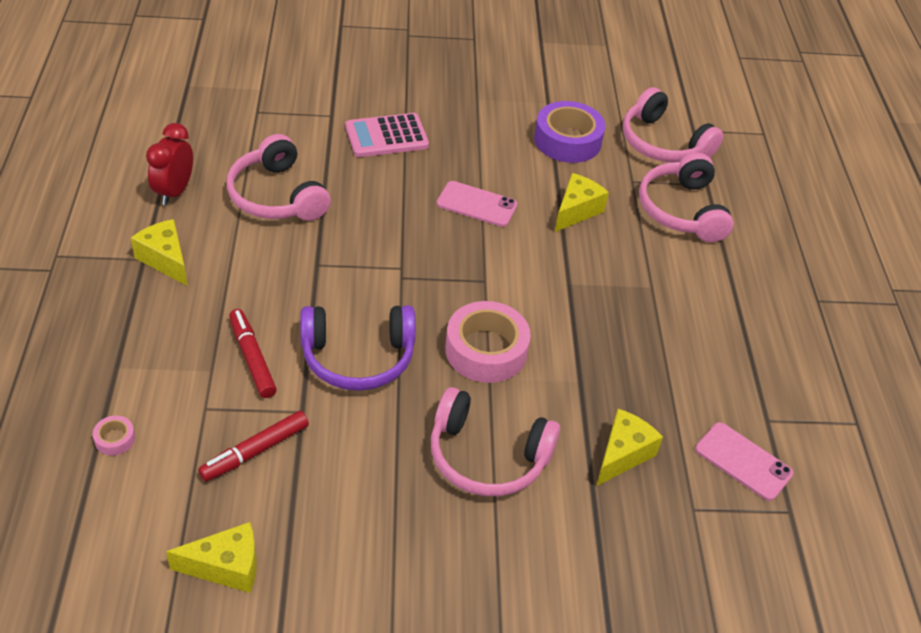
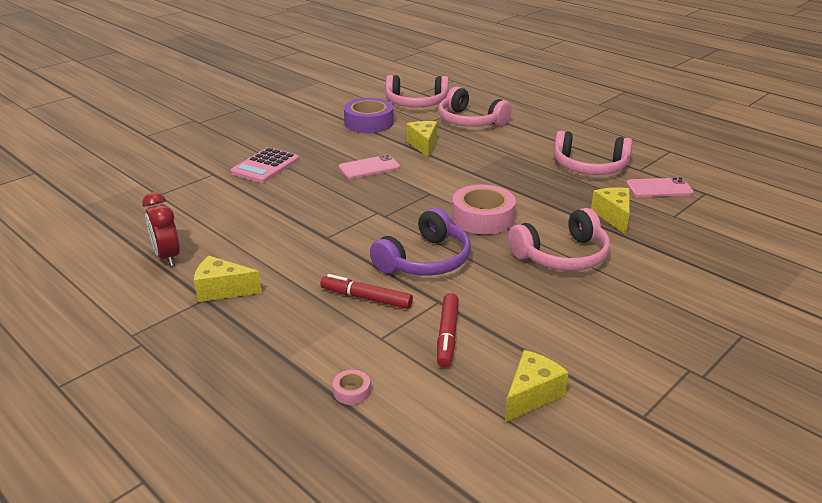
camera: 40 degrees left, 15 degrees down
(277, 196) = (244, 223): pink headphones -> pink headphones (589, 167)

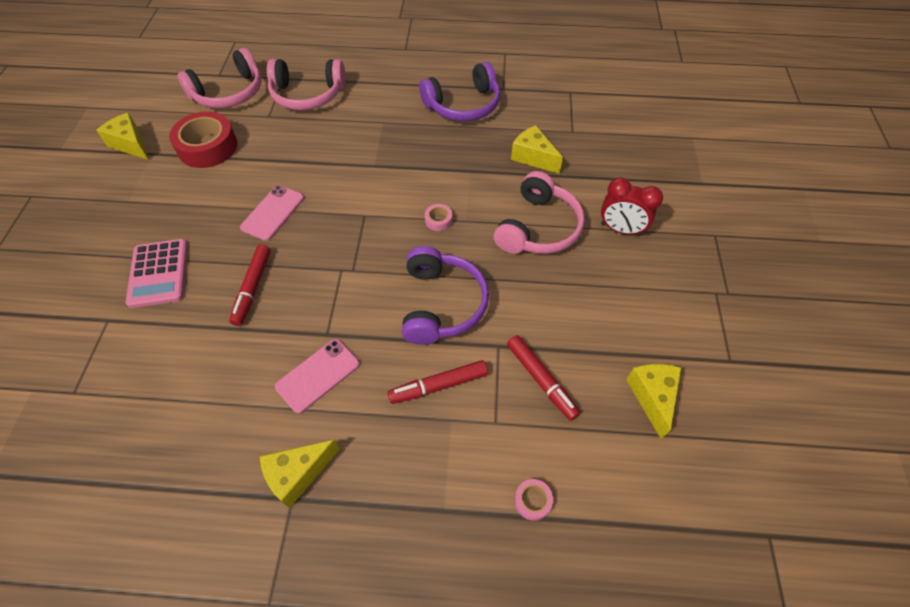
camera: 40 degrees left, 25 degrees up
(167, 257) = (189, 473): red clock -> red clock (620, 229)
(310, 196) = (252, 288): none -> red marker
(369, 123) = (207, 147): purple tape -> red tape
(423, 145) = (295, 152): yellow cheese -> yellow cheese (130, 144)
(482, 218) = (438, 220): pink tape -> pink tape, size x0.43
(589, 167) = (463, 105): pink headphones -> purple headphones
(659, 188) = (535, 104): pink phone -> pink phone (318, 375)

